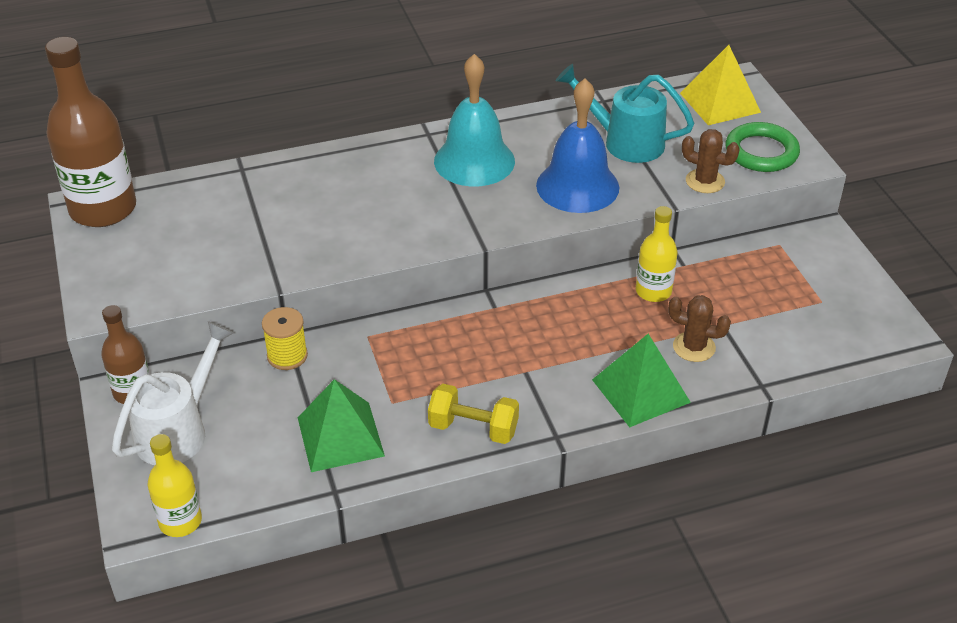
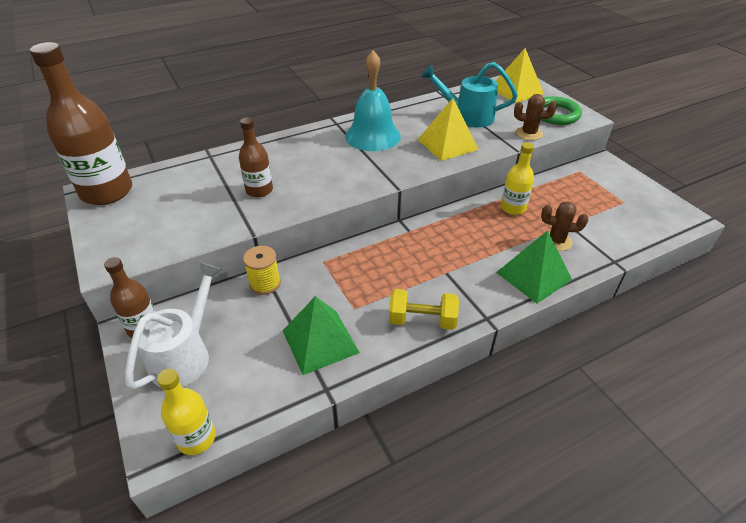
camera: 10 degrees left, 0 degrees up
(298, 229) = (259, 190): none -> brown bottle
(577, 186) = (447, 144): blue bell -> yellow pyramid

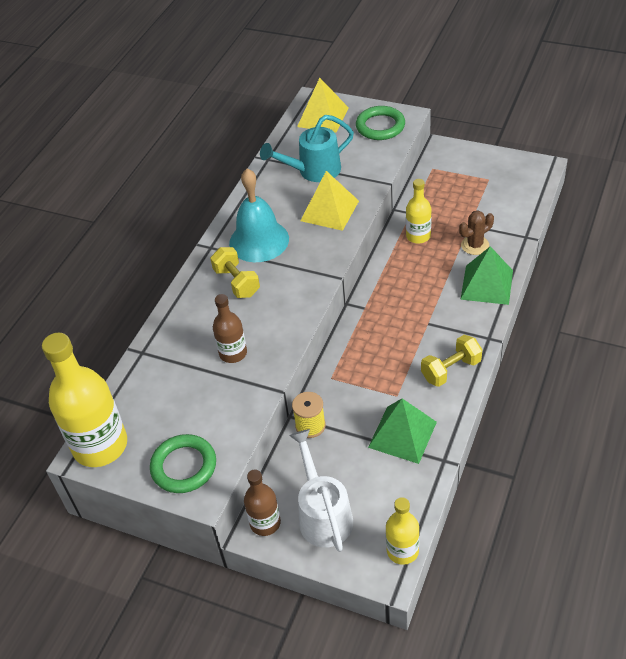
camera: 35 degrees left, 5 degrees up
(107, 192) = (100, 445): brown bottle -> yellow bottle
(126, 238) = (184, 466): none -> green ring
(323, 151) = (237, 282): none -> yellow dumbbell
(529, 133) = (380, 160): brown cactus -> none

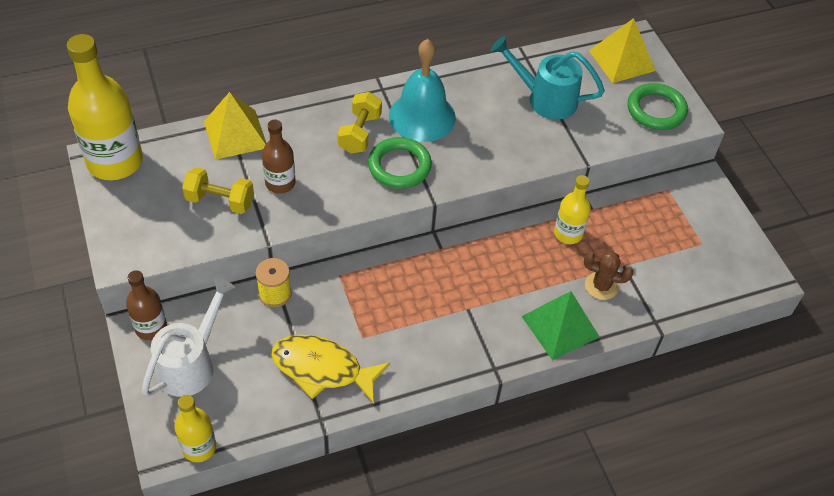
camera: 40 degrees right, 5 degrees up
(184, 466) = (137, 229): green ring -> green ring (399, 166)
(329, 210) = (507, 142): yellow pyramid -> yellow pyramid (235, 134)
(402, 434) = (322, 369): green pyramid -> yellow fish
(451, 370) = (428, 361): yellow dumbbell -> yellow dumbbell (220, 201)

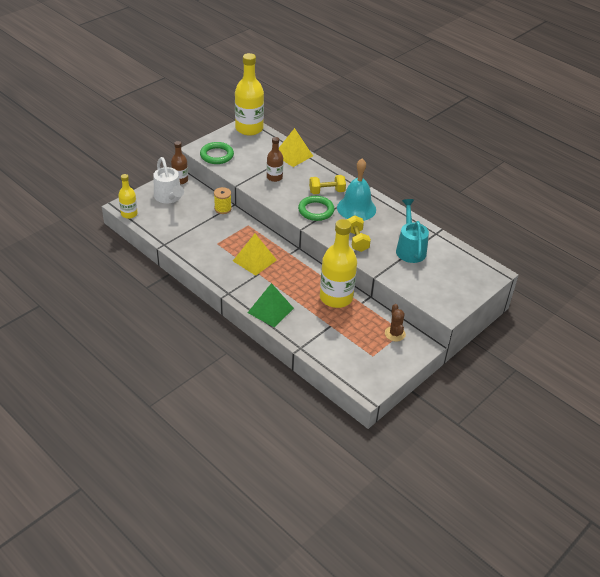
camera: 65 degrees right, 10 degrees down
(191, 364) = (169, 197): white watering can -> white watering can turned 60 degrees clockwise
(220, 201) = (250, 164): yellow dumbbell -> yellow dumbbell (356, 241)
(322, 369) = (191, 236): yellow fish -> none
(568, 233) = (336, 297): yellow bottle -> yellow bottle, size x1.86
(601, 286) = (309, 320): brown cactus -> brown cactus (395, 334)
(621, 60) = (471, 271): yellow pyramid -> yellow pyramid (254, 260)
(656, 110) = (442, 295): green ring -> green ring (217, 155)

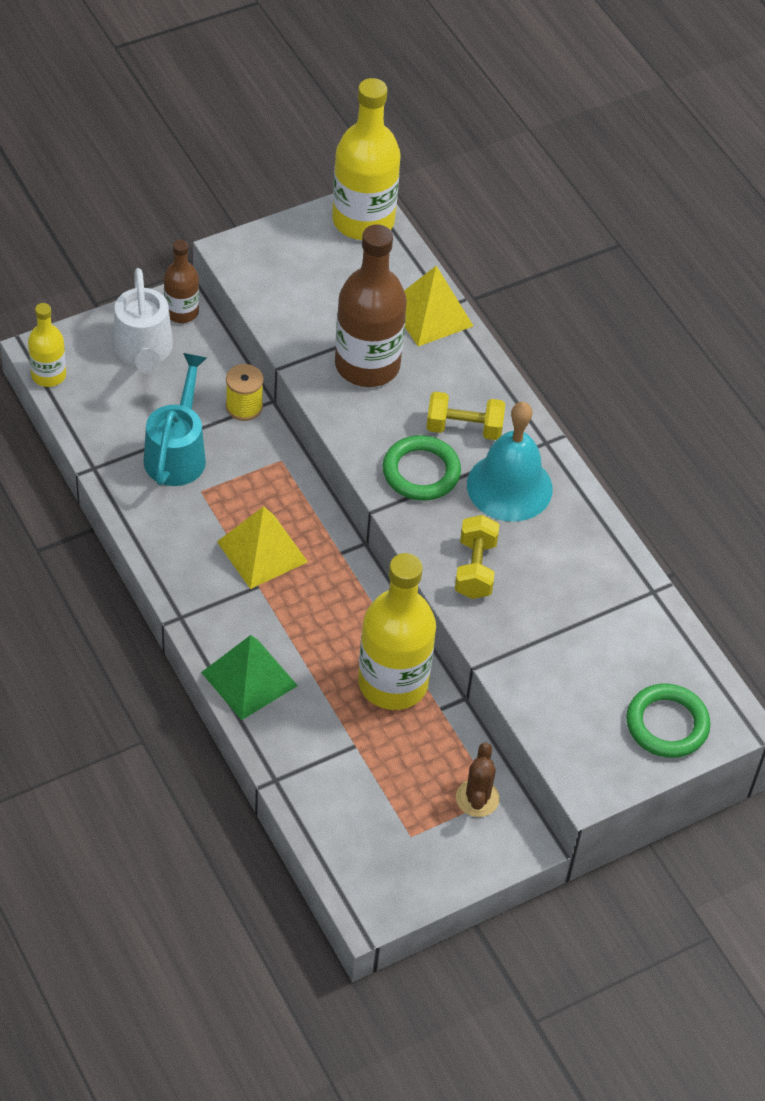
camera: 15 degrees right, 10 degrees up
(217, 155) = (267, 279): green ring -> green ring (667, 724)
(274, 177) = (367, 365): brown bottle -> brown bottle, size x1.86
(410, 248) = (579, 616): turquoise watering can -> turquoise watering can (177, 453)

